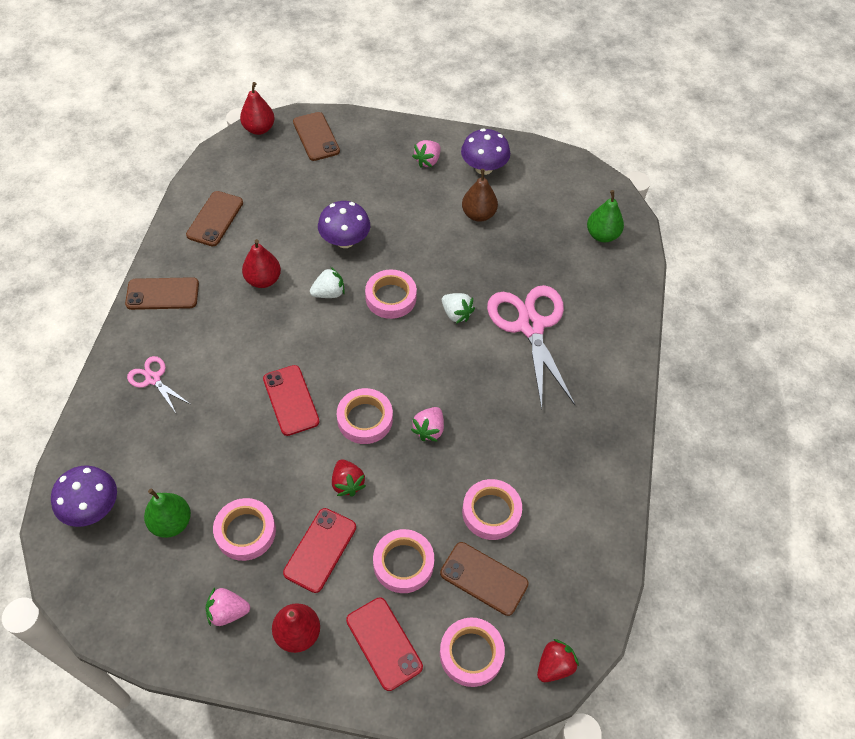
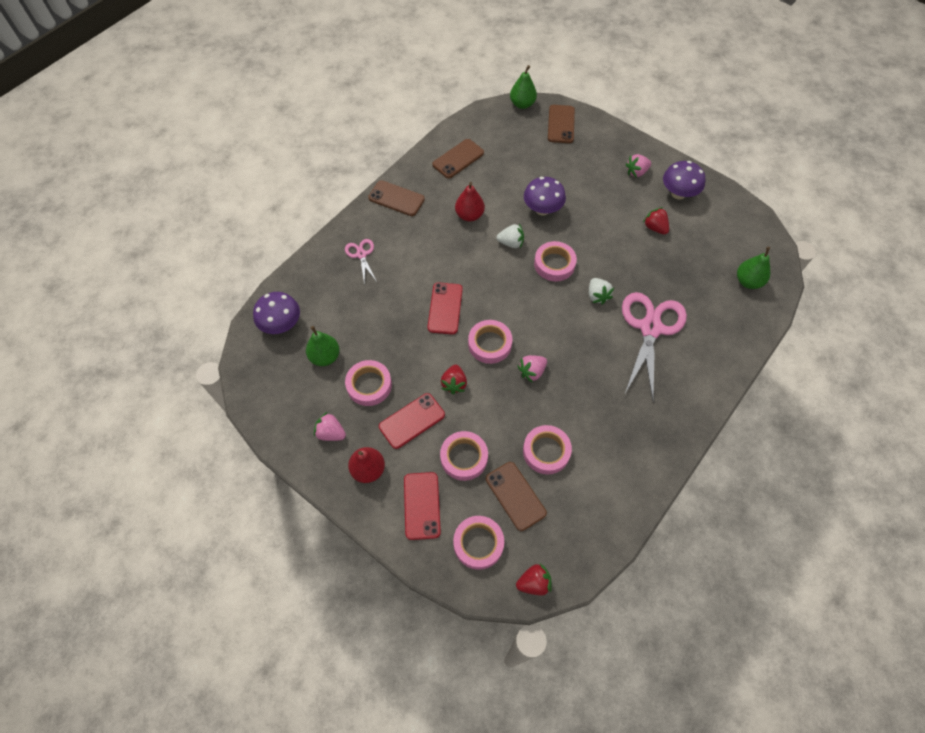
camera: 30 degrees right, 5 degrees up
(259, 129) = (522, 104): red pear -> green pear
(478, 214) = (655, 228): brown pear -> red strawberry

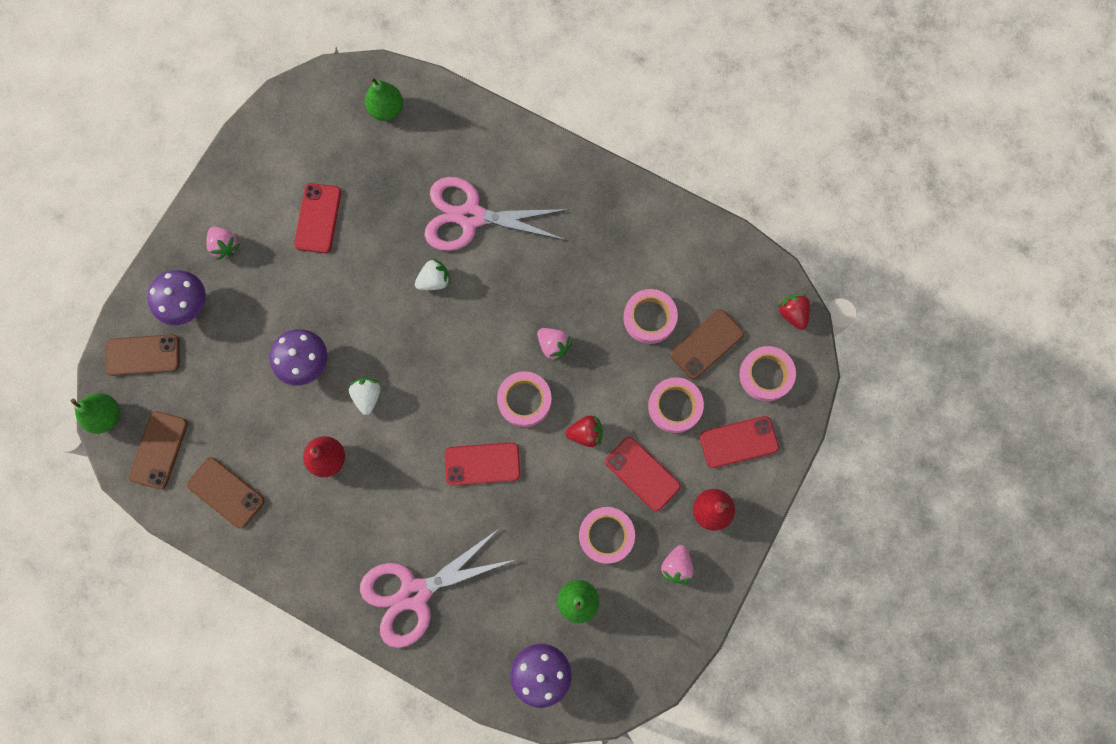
camera: 100 degrees left, 15 degrees up
(361, 255) = (415, 593): pink scissors -> pink scissors, size x2.07
(396, 198) = (311, 567): brown phone -> brown phone (159, 450)
(554, 264) = (394, 337): pink tape -> none
(655, 228) = (318, 218): red strawberry -> red phone
(678, 193) = (256, 192): purple mushroom -> purple mushroom (186, 304)

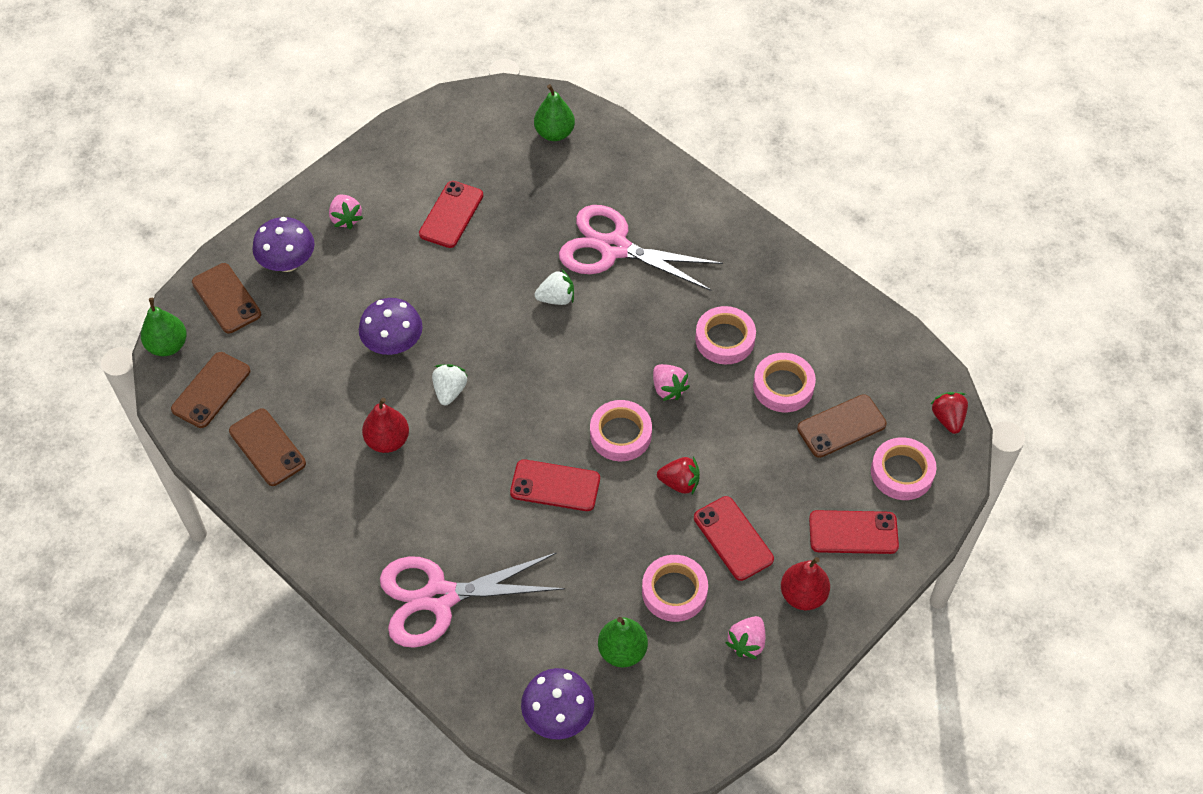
camera: 15 degrees right, 20 degrees down
(143, 355) = (226, 298): brown phone -> brown phone turned 45 degrees clockwise
(674, 406) = (788, 479): pink tape -> pink tape (725, 339)

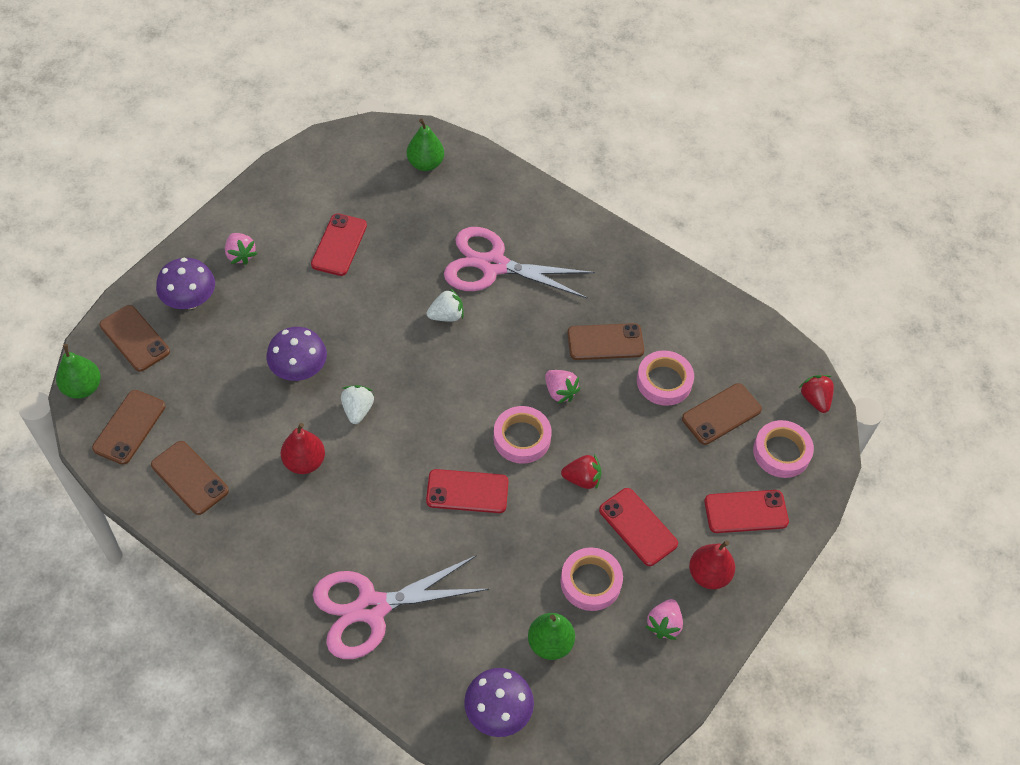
camera: 10 degrees left, 0 degrees up
(725, 339) = (605, 342): pink tape -> brown phone

